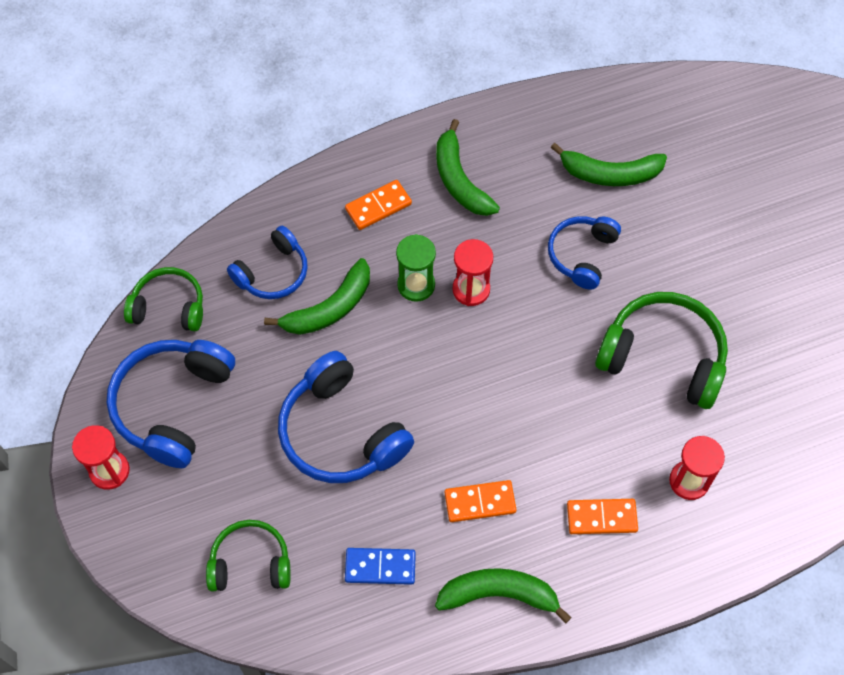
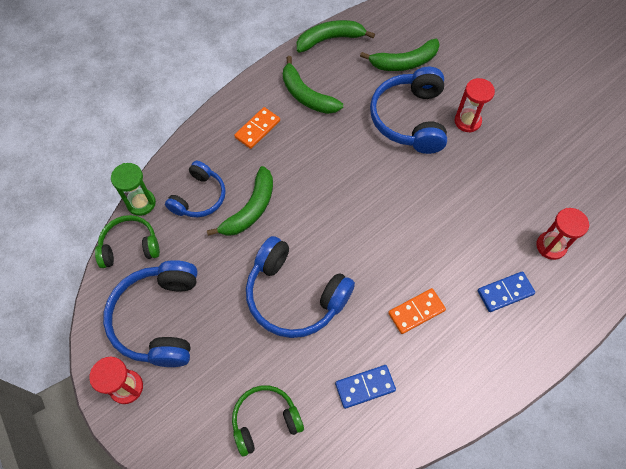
camera: 20 degrees left, 0 degrees up
(416, 285) = (306, 174): green hourglass -> green hourglass (141, 203)
(471, 289) = (345, 165): red hourglass -> red hourglass (467, 121)
(499, 594) = (459, 375): green banana -> green banana (330, 39)
(582, 255) = (409, 119): blue headphones -> blue headphones, size x1.61
(601, 517) = (505, 292): orange domino -> blue domino
(663, 357) = (494, 168): green headphones -> none

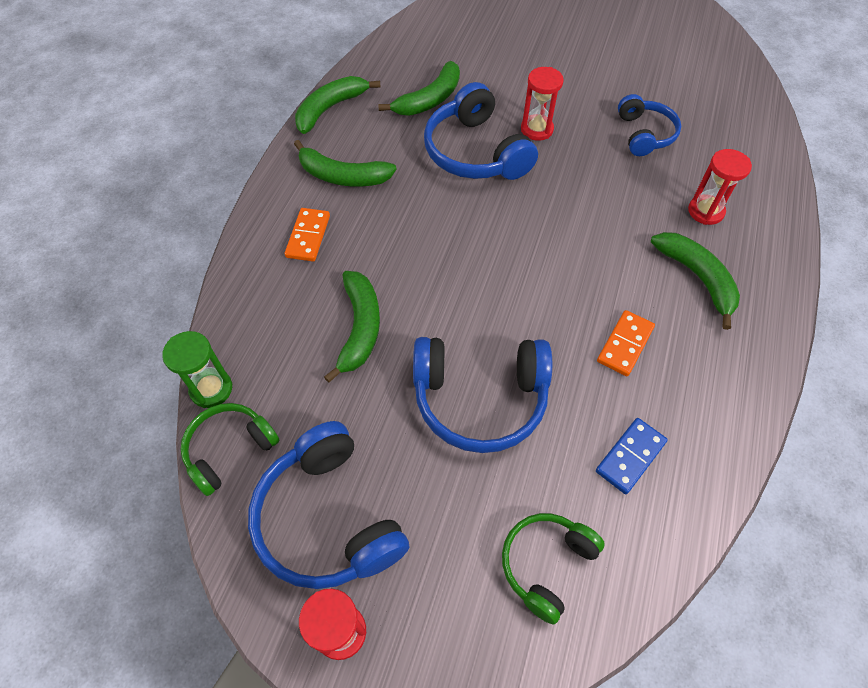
camera: 30 degrees left, 5 degrees down
(199, 197) = (285, 345): blue headphones -> blue headphones (644, 134)
(505, 292) = (697, 278): blue domino -> green banana

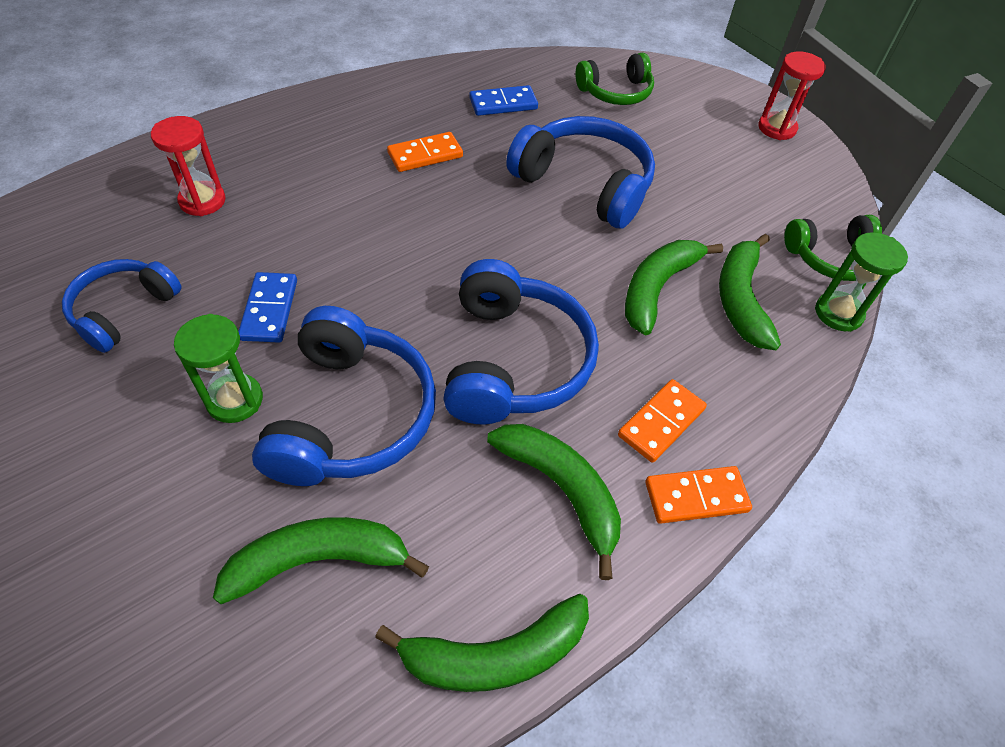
camera: 150 degrees left, 5 degrees down
(269, 209) = (696, 497): none -> orange domino
(328, 518) = (759, 179): blue headphones -> blue headphones (513, 361)
(536, 129) = (235, 400): red hourglass -> green hourglass
(577, 175) = (270, 310): none -> blue domino
(697, 278) = (298, 161): green banana -> green banana (740, 299)

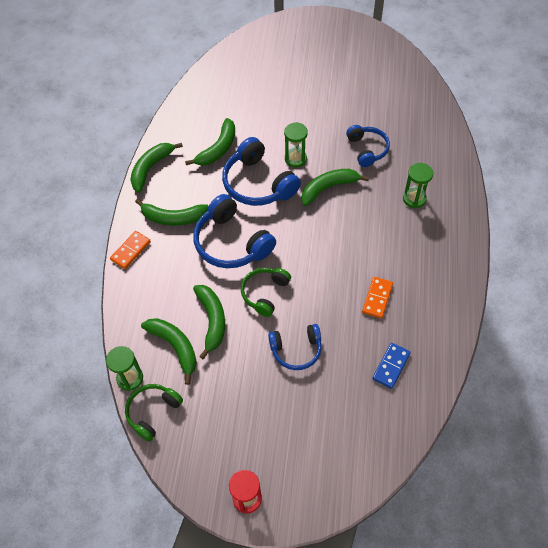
camera: 140 degrees right, 5 degrees up
(202, 201) = (414, 199): red hourglass -> green hourglass
(270, 310) = (328, 188): blue domino -> green banana
(584, 184) = (296, 350): blue headphones -> blue headphones, size x0.62
(615, 92) = (354, 437): green headphones -> green headphones (265, 293)
(661, 422) = (162, 265): orange domino -> none

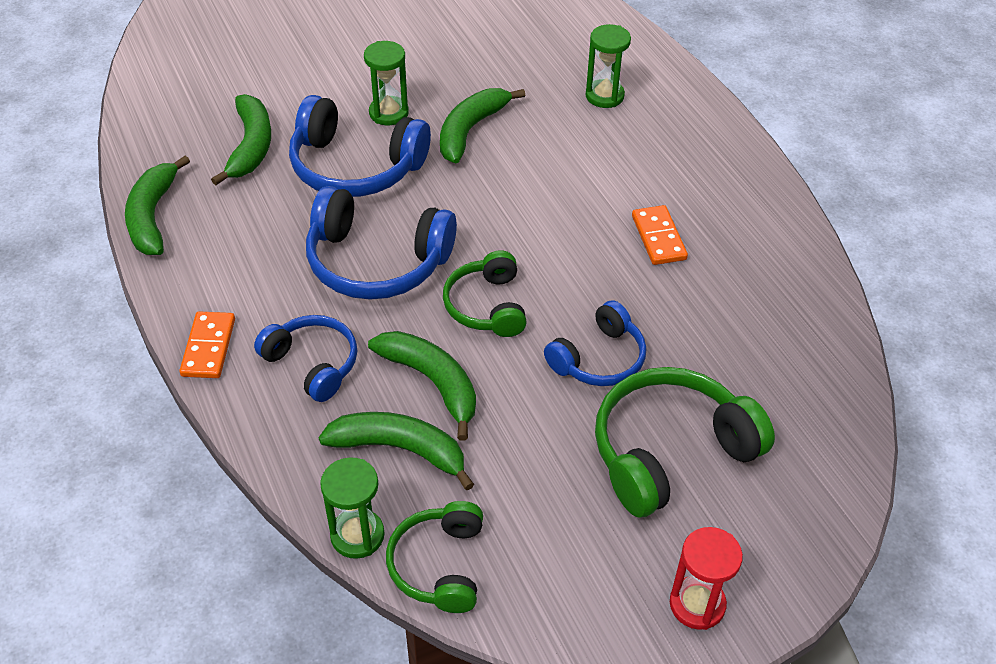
camera: 35 degrees left, 10 degrees down
(173, 218) = (249, 269): green banana -> none
(293, 417) = (670, 452): none -> green headphones
(367, 149) = (487, 62): blue headphones -> blue headphones (312, 364)
(391, 366) = (751, 313): blue domino -> none

